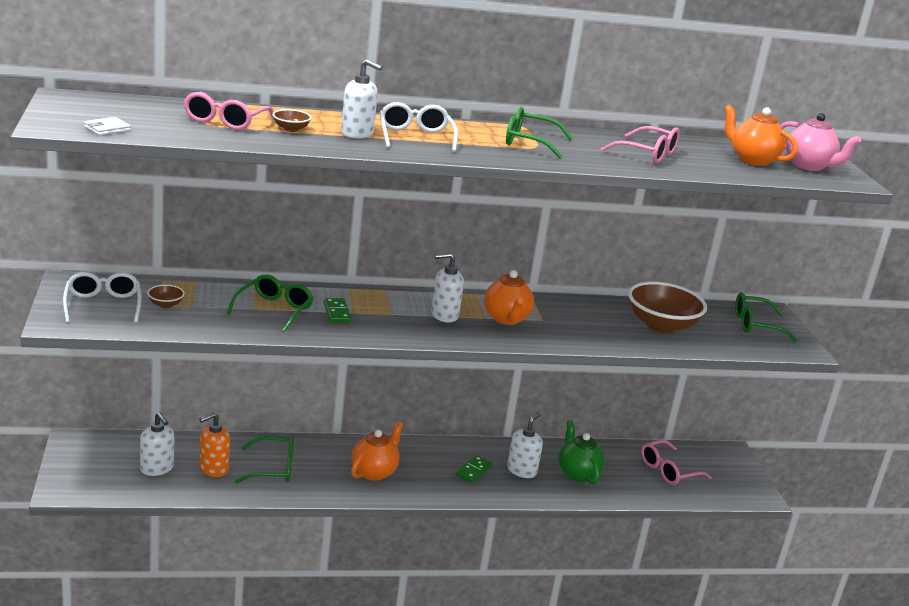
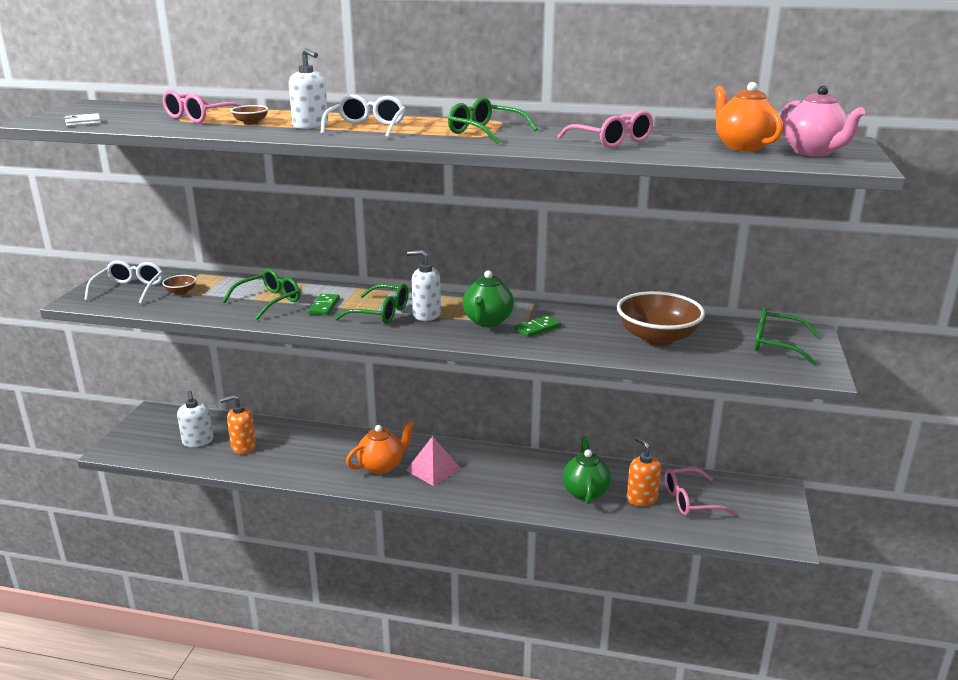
camera: 25 degrees right, 0 degrees up
(273, 468) = (294, 453): green glasses -> green glasses (381, 313)
(427, 469) = (433, 469): none -> pink pyramid
(473, 470) = (478, 476): green domino -> green domino (537, 328)
(506, 319) = (487, 321): orange teapot -> green teapot
(522, 470) = (527, 482): white soap dispenser -> none
(628, 473) = (641, 498): none -> orange soap dispenser

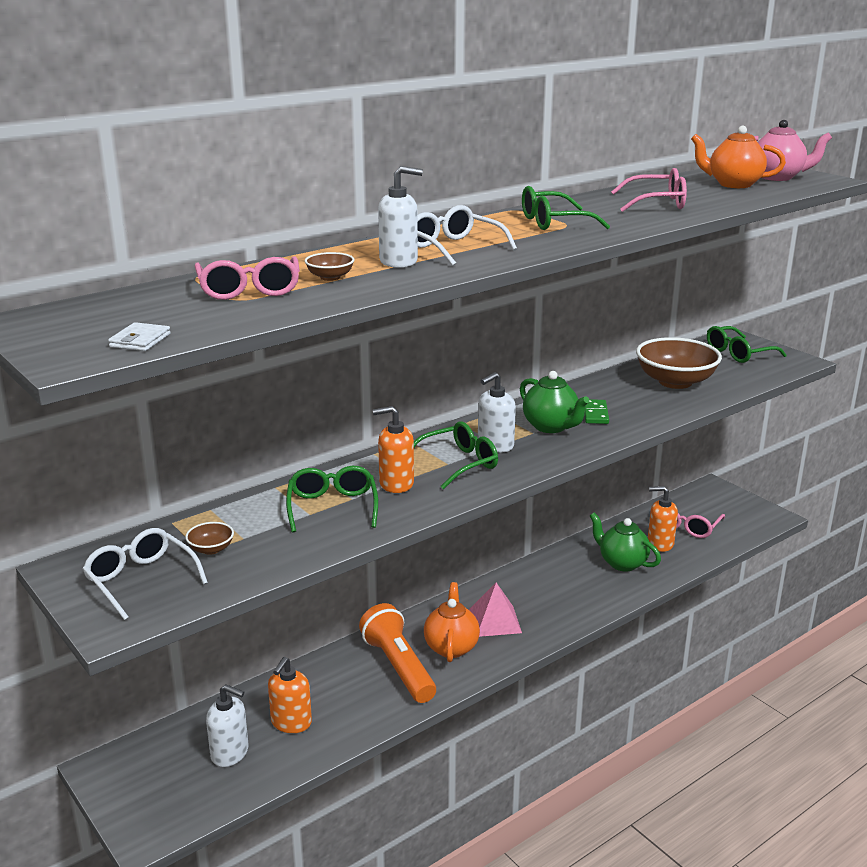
camera: 50 degrees left, 0 degrees up
(324, 306) = (396, 484): green domino -> orange soap dispenser
(337, 457) = (398, 667): none -> orange flashlight

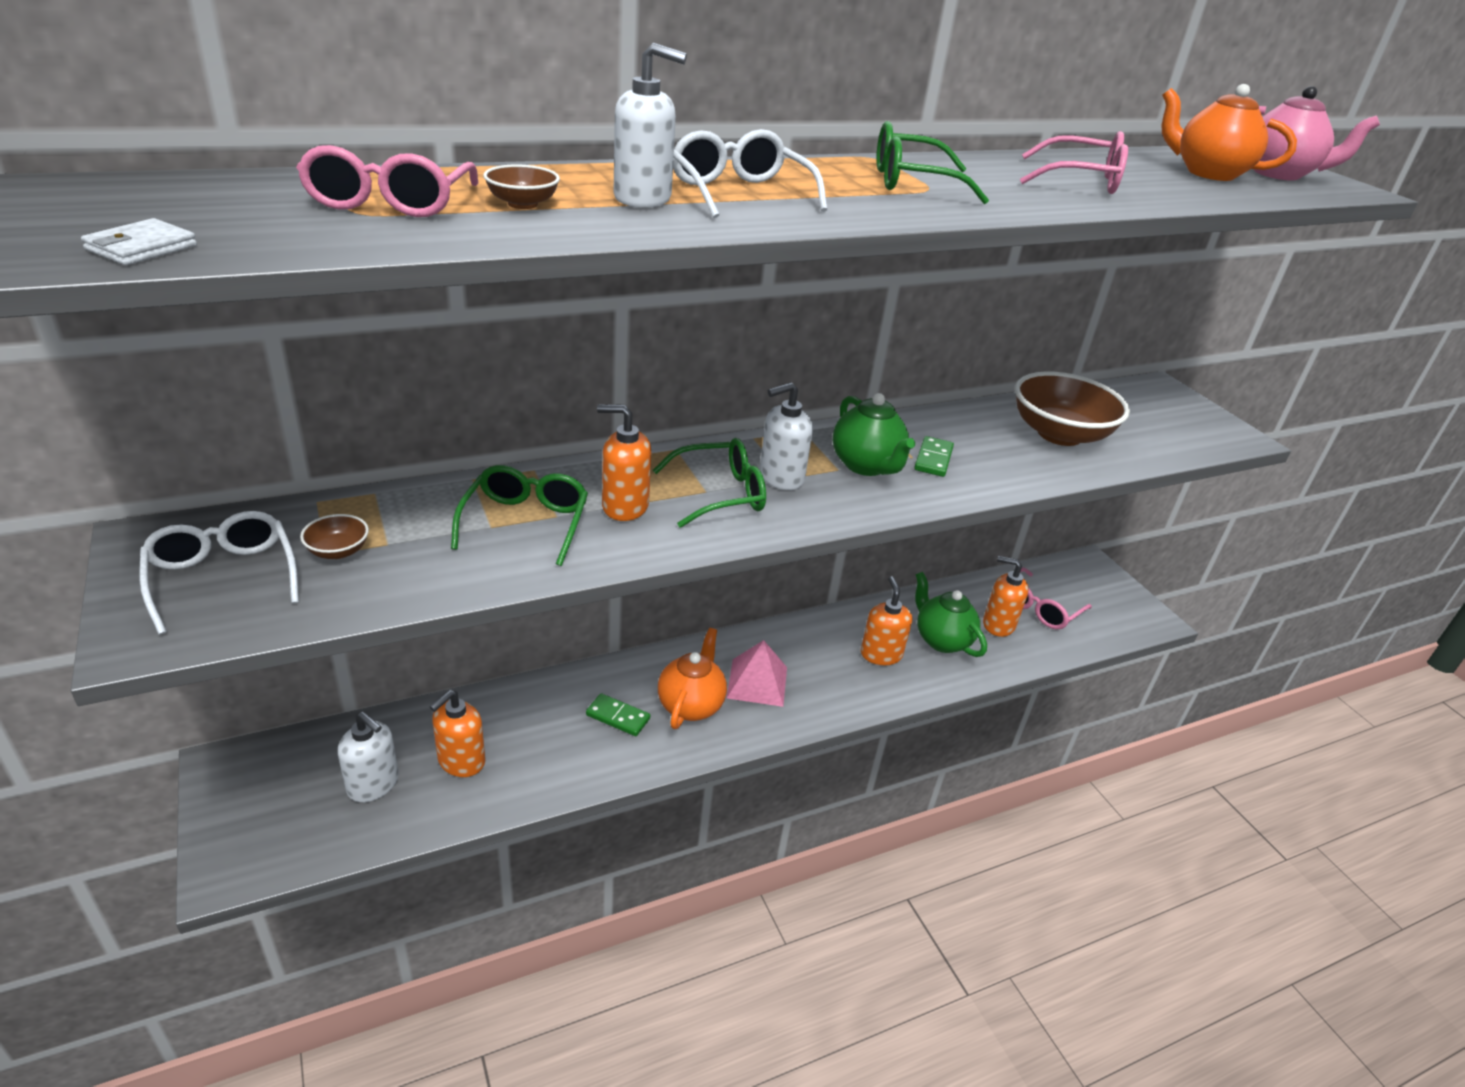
camera: 10 degrees right, 10 degrees up
(398, 667) = (618, 717): orange flashlight -> green domino
(580, 582) = (881, 654): none -> orange soap dispenser
(738, 353) = (1160, 410): green glasses -> none

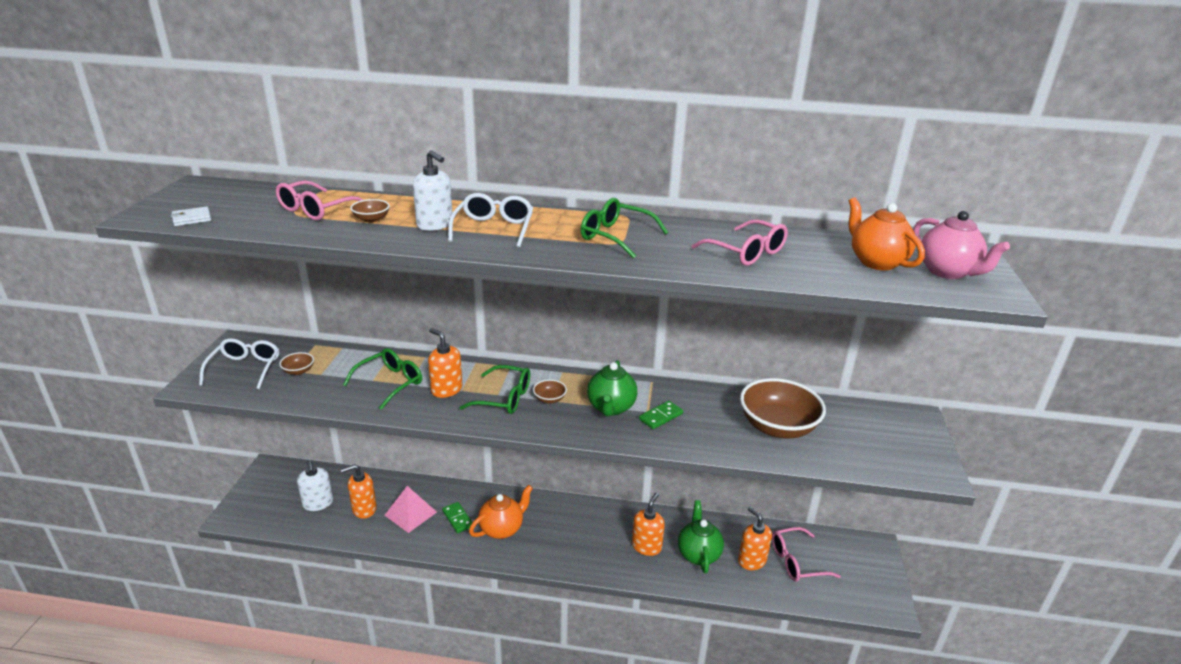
camera: 35 degrees right, 5 degrees down
(757, 682) = (552, 531): pink pyramid -> pink pyramid (410, 513)
(781, 477) = (549, 399): white soap dispenser -> brown bowl

